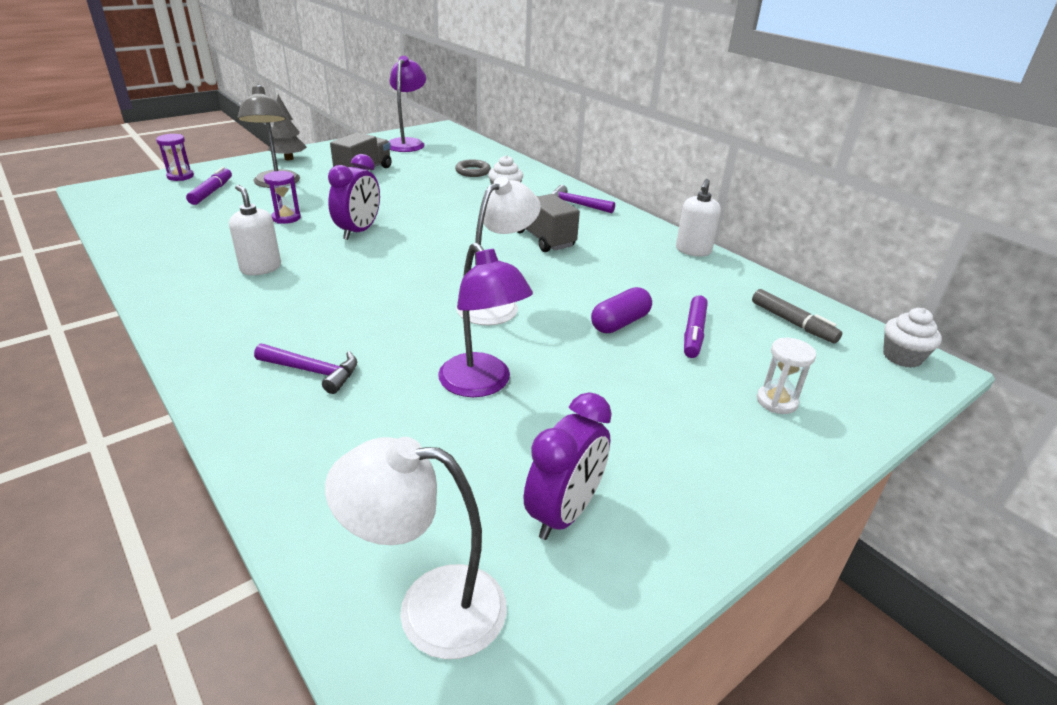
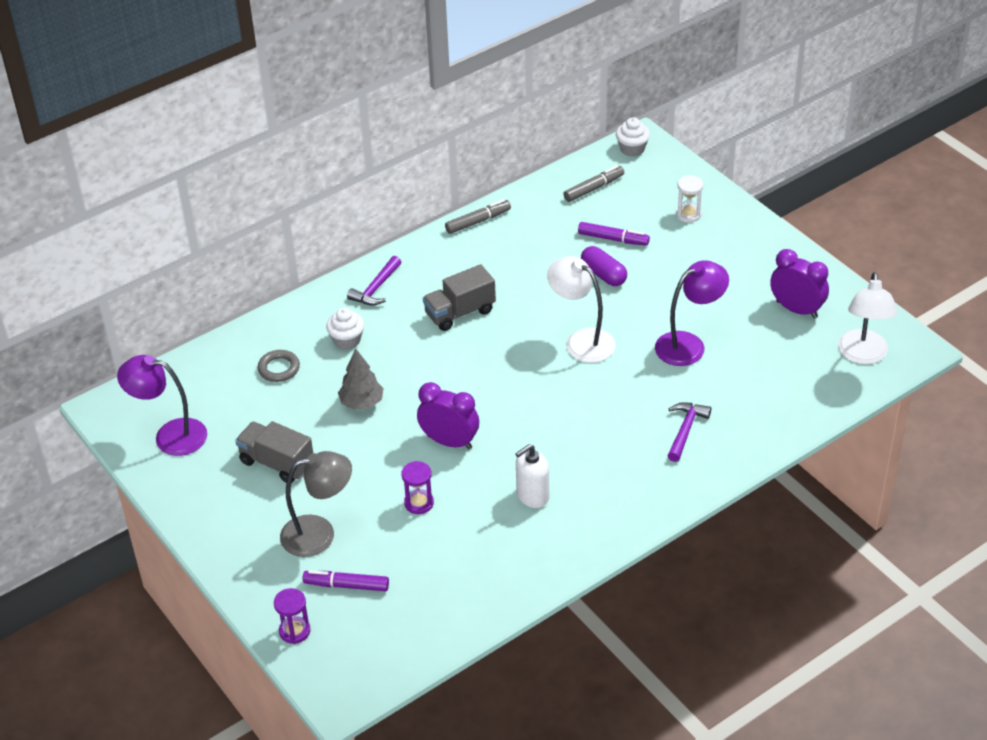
camera: 85 degrees left, 10 degrees up
(289, 158) = (229, 542): grey tree -> grey tree (362, 403)
(693, 250) = (478, 221): white soap dispenser -> grey marker

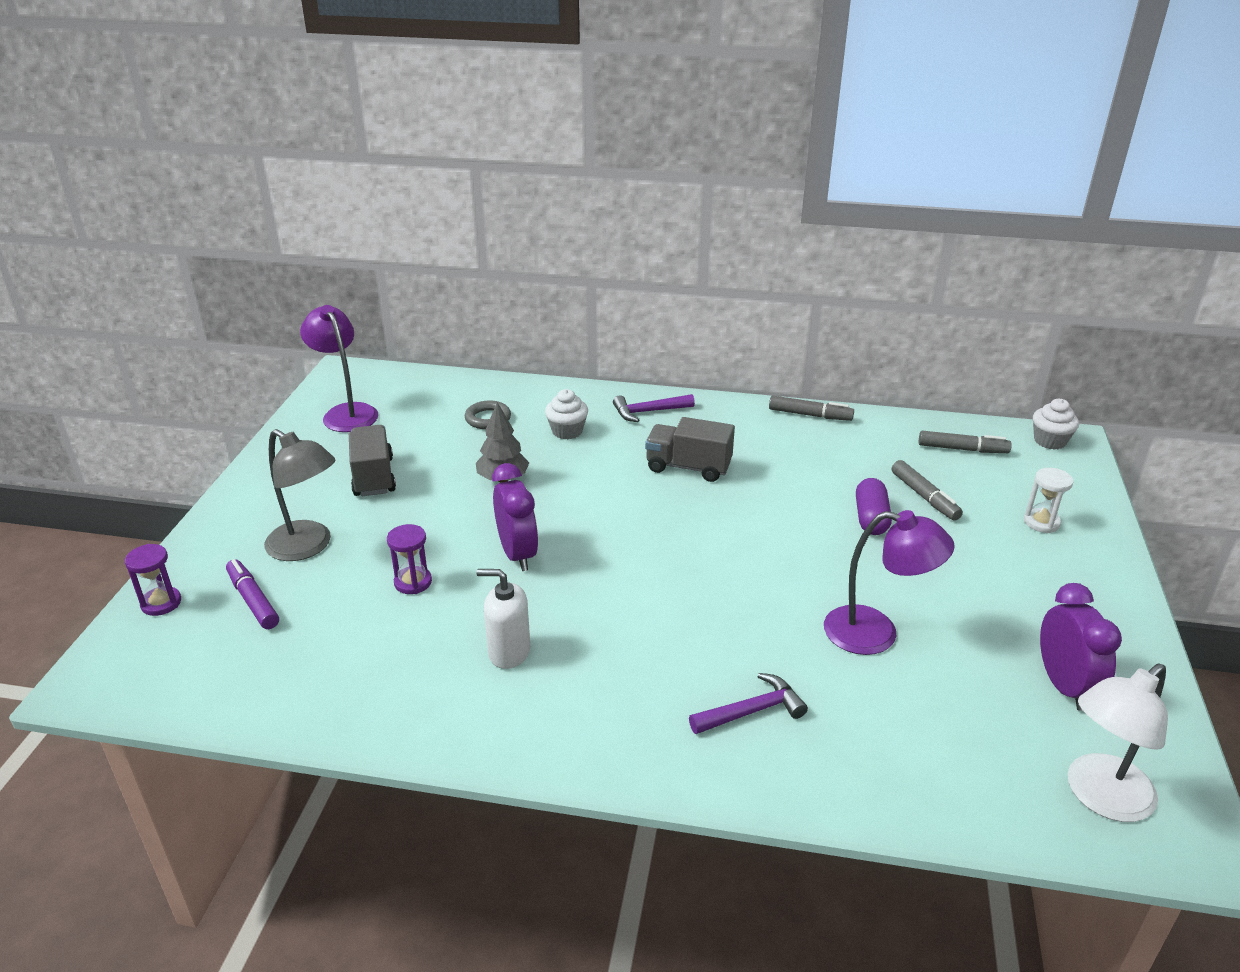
camera: 45 degrees right, 10 degrees down
(581, 341) = (765, 557): white lamp -> none
(613, 239) = (924, 497): purple marker -> grey marker

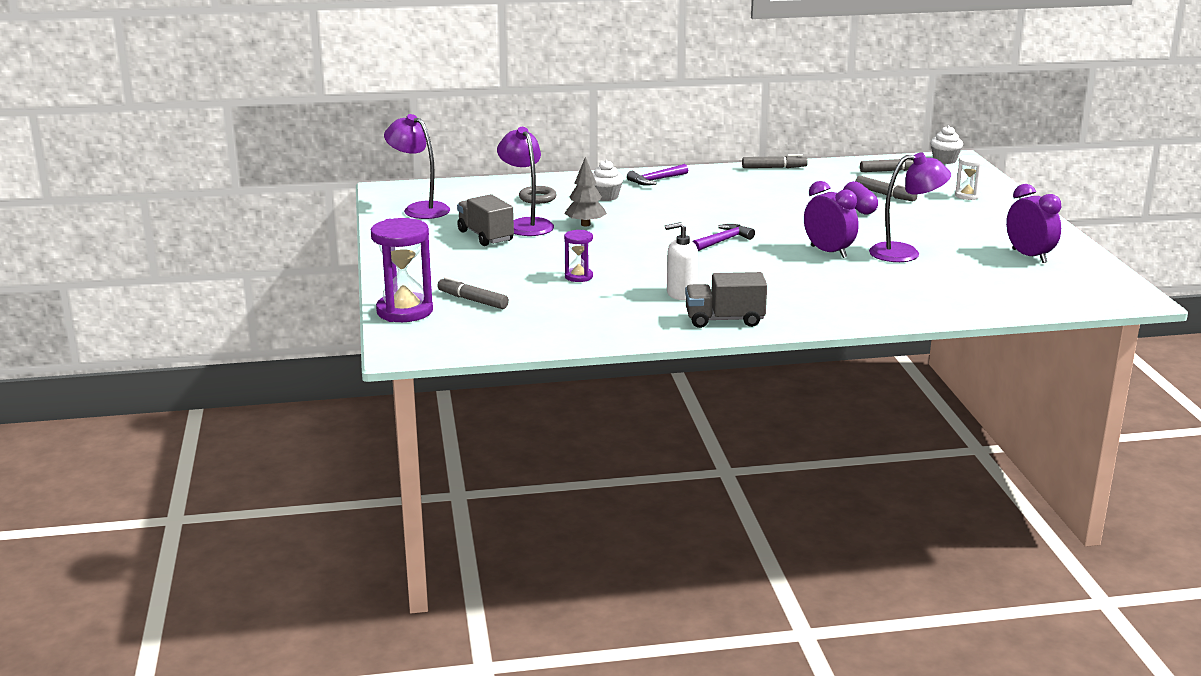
camera: 20 degrees left, 10 degrees down
(161, 603) = (404, 311): purple hourglass -> purple hourglass, size x1.87
(253, 600) = (472, 300): purple marker -> grey marker
(308, 547) = (480, 273): grey lamp -> none
(436, 464) = (526, 224): none -> purple lamp
(517, 554) = (638, 255): purple clock -> purple clock (828, 252)
(688, 467) = (713, 202): grey truck -> grey truck (724, 320)
(752, 711) = (858, 292): purple hammer -> purple hammer (723, 241)
(1100, 797) = (1076, 290): white lamp -> none

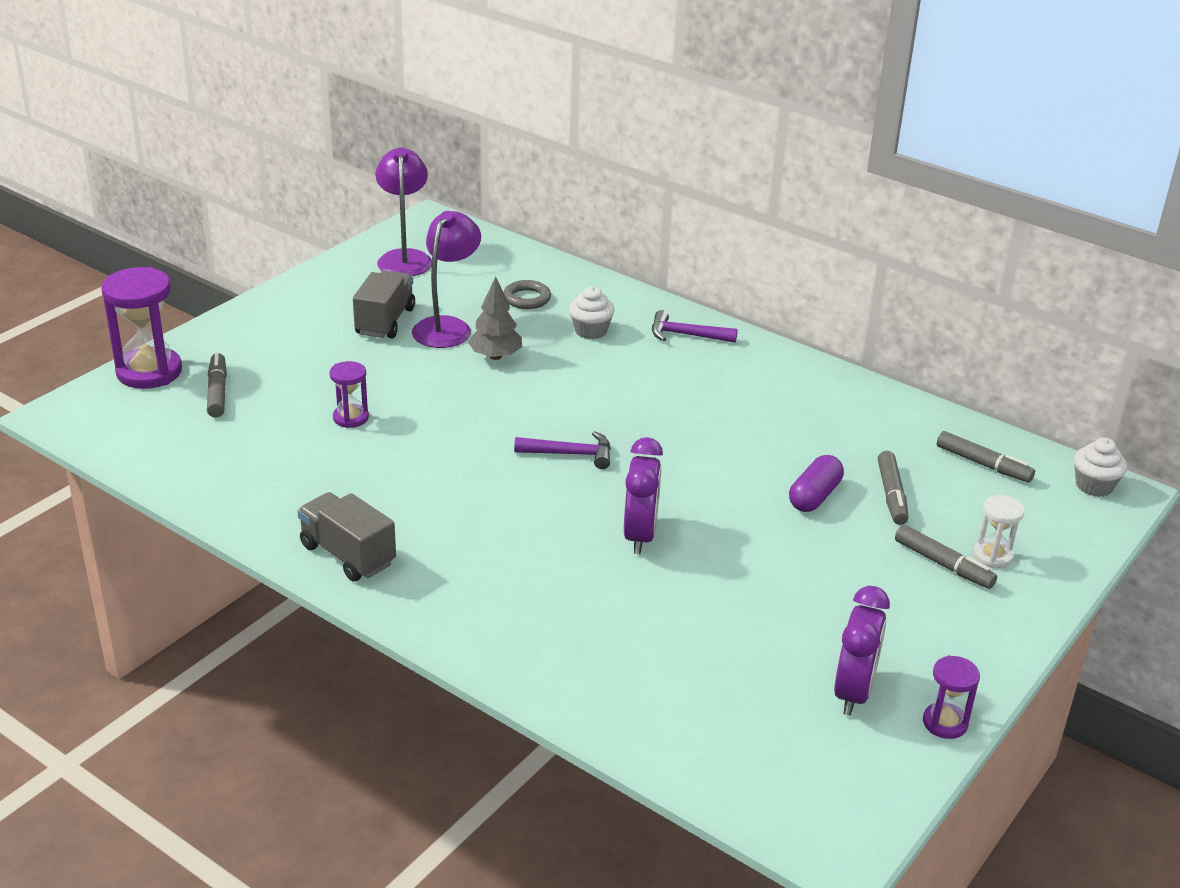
camera: 45 degrees right, 10 degrees up
(681, 294) = (384, 496): white soap dispenser -> none
(774, 168) = (850, 385): grey marker -> grey marker (943, 564)
(905, 253) = (717, 591): purple lamp -> none
(1077, 248) = (945, 723): none -> purple hourglass

